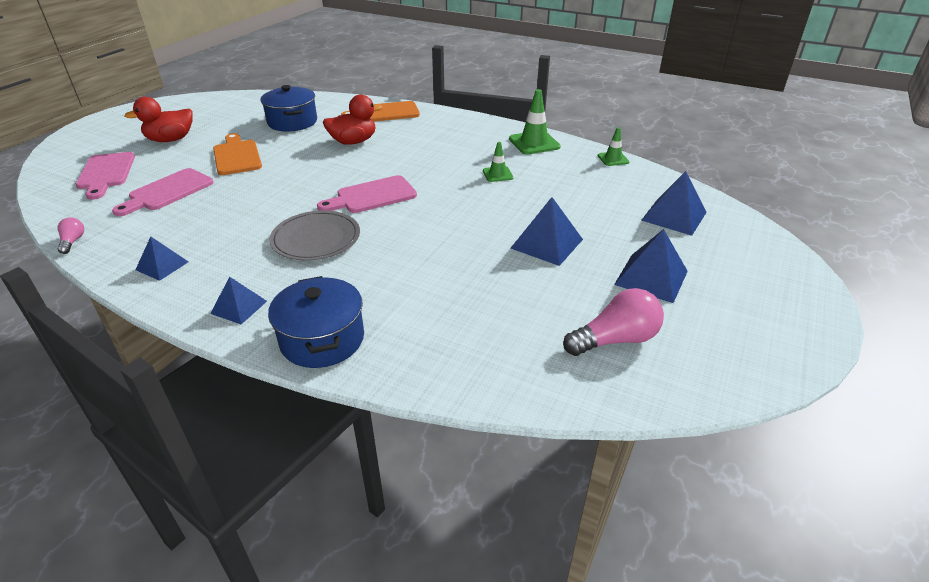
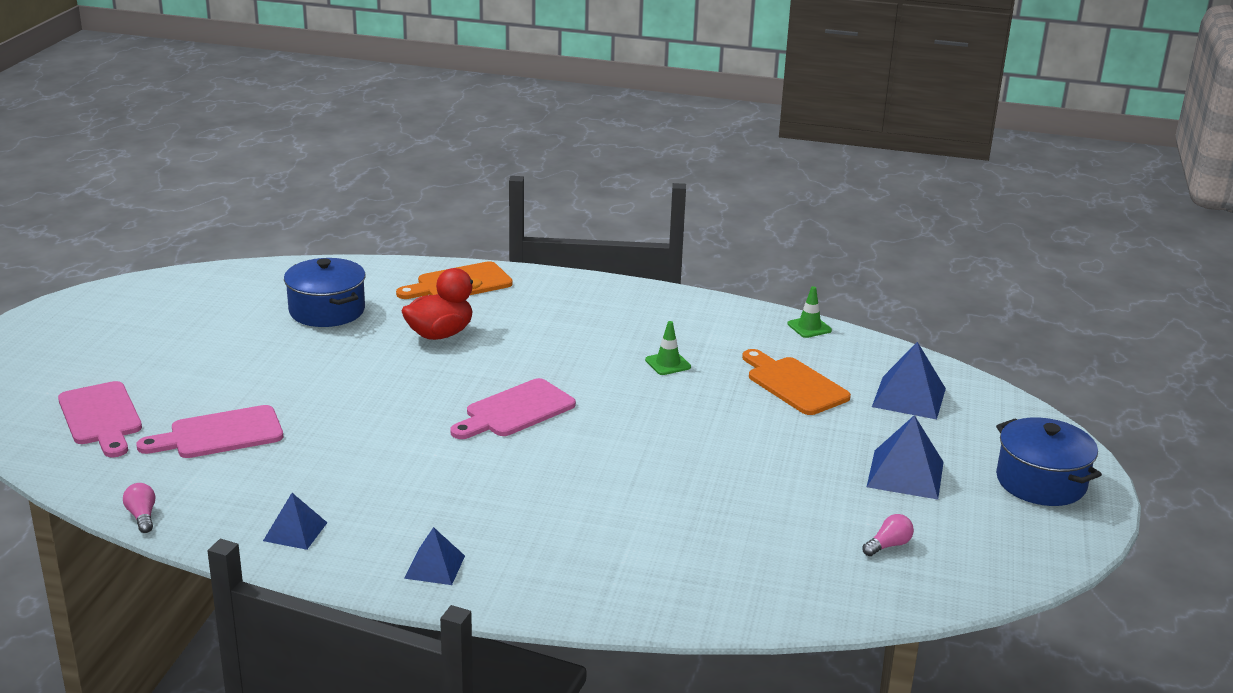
camera: 15 degrees left, 10 degrees down
(168, 191) = (220, 434): pink cutting board -> pink cutting board turned 45 degrees clockwise
(171, 140) = (158, 356): red duck -> none
(237, 156) = (281, 372): orange cutting board -> orange cutting board (794, 384)
(316, 238) = (476, 475): grey plate -> none
(322, 339) = (561, 588): blue pot -> blue pot (1041, 482)
(534, 143) = (696, 313): green traffic cone -> none
(546, 243) = (770, 448): blue pyramid -> none
(615, 340) = (888, 545): pink light bulb -> pink light bulb, size x0.51

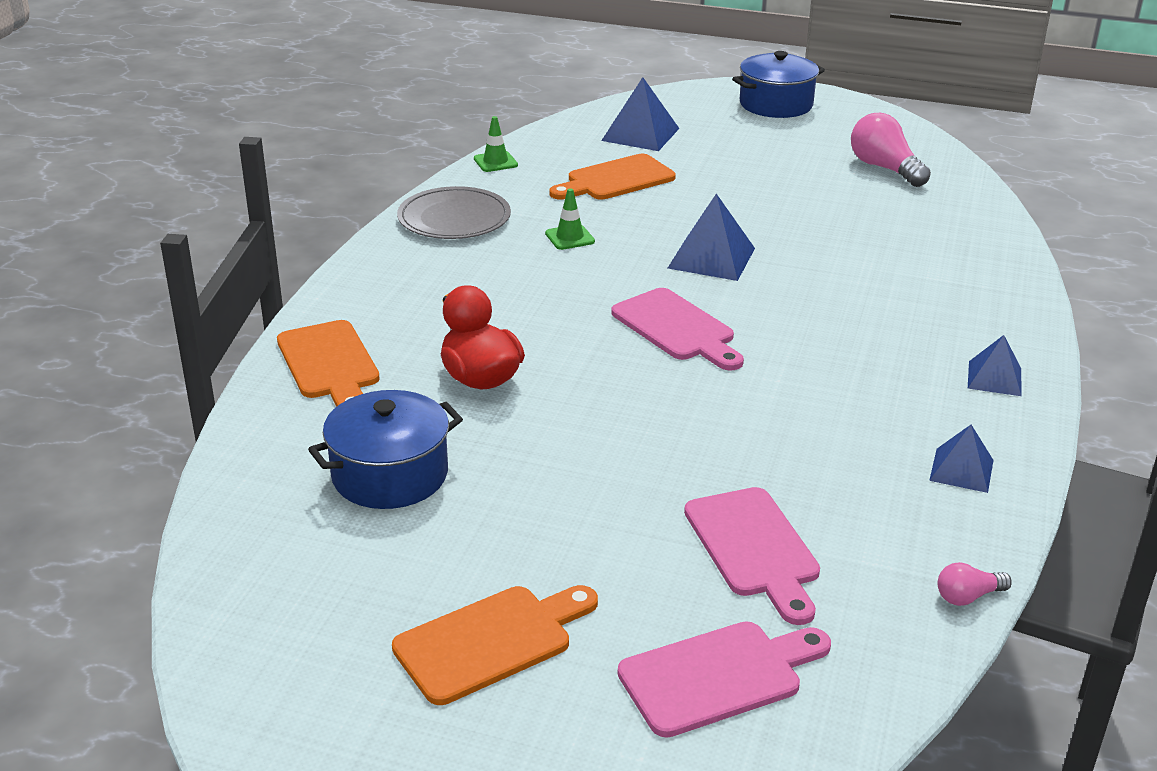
camera: 85 degrees left, 5 degrees up
(158, 348) = (490, 641): none -> orange cutting board
(690, 314) = (454, 218): none -> grey plate
(888, 545) = (884, 168): pink light bulb -> pink light bulb, size x1.95
(905, 474) = (773, 150): blue pyramid -> blue pyramid (711, 258)

